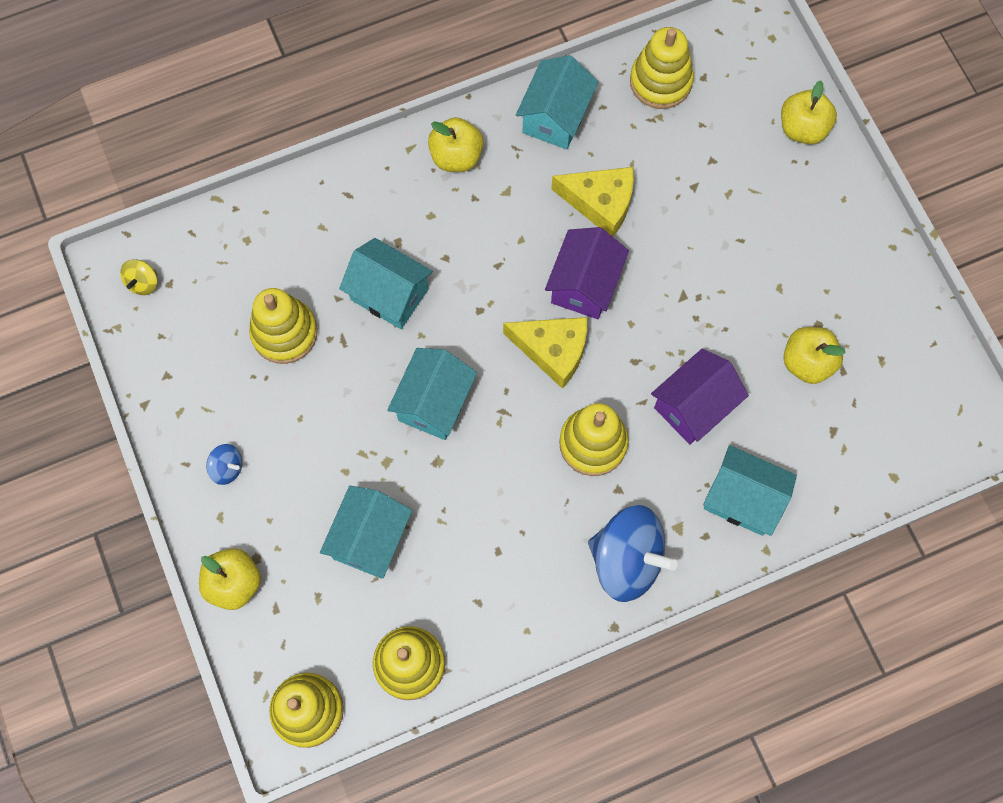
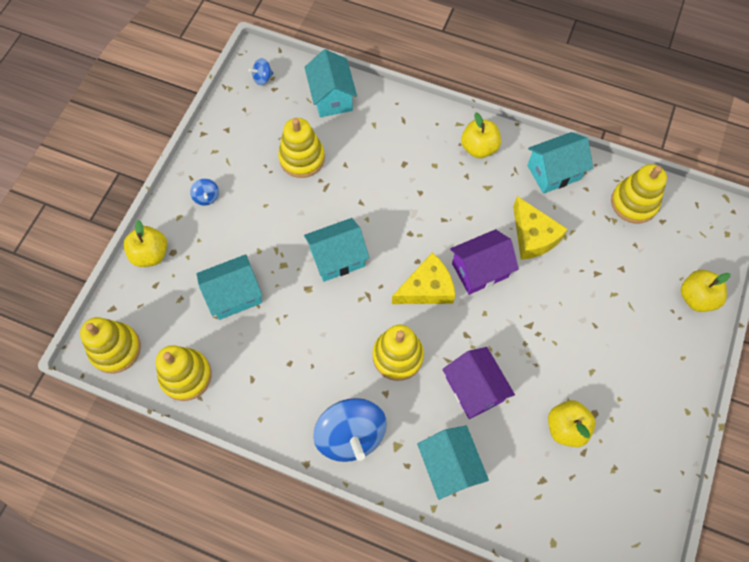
camera: 45 degrees right, 5 degrees down
(143, 283) = (262, 78): yellow spinning top -> blue spinning top
(389, 294) = (372, 185): turquoise house -> turquoise house (332, 97)
(553, 351) = (427, 288): yellow cheese -> yellow cheese turned 90 degrees counterclockwise
(694, 406) = (474, 389): purple house -> purple house turned 60 degrees clockwise

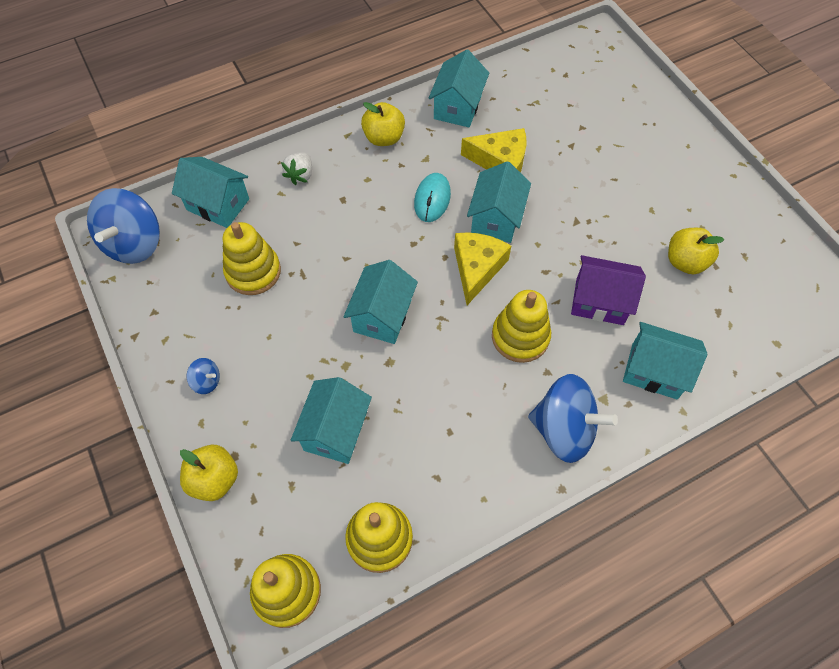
camera: 50 degrees left, 5 degrees down
(262, 78) = (134, 243): blue spinning top -> blue spinning top, size x2.29
(399, 124) = (300, 175): none -> white strawberry
(457, 217) = (432, 199): none -> turquoise mouse
(480, 270) = (496, 219): purple house -> turquoise house
(634, 203) = (534, 79): yellow stacking toy -> none
(696, 297) = (646, 102): yellow apple -> none

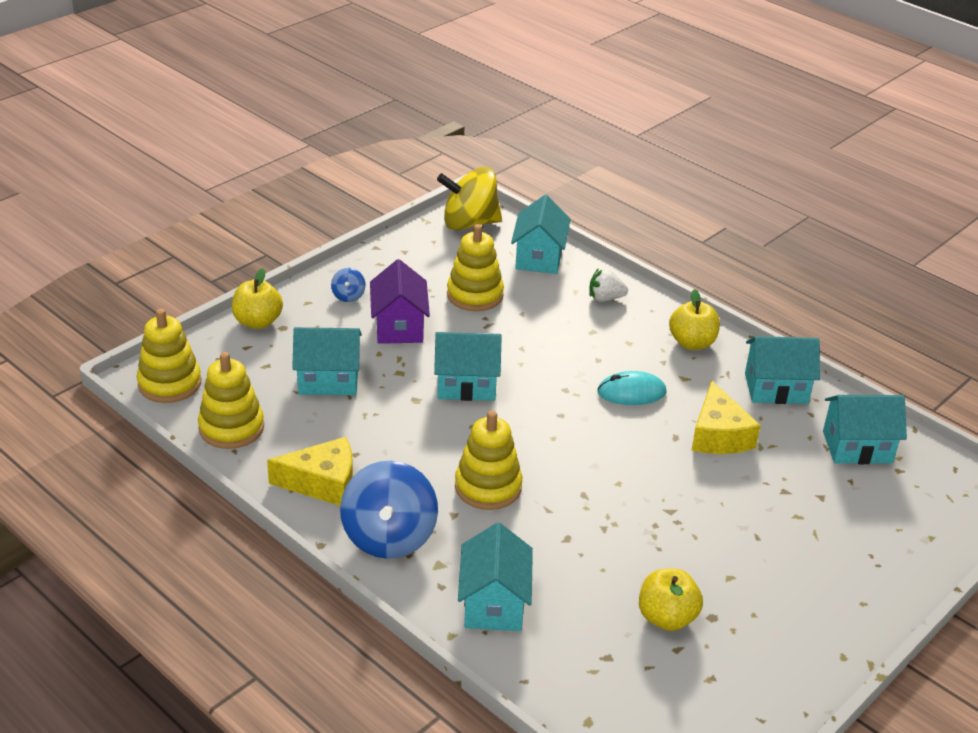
camera: 70 degrees right, 25 degrees down
(134, 243) = (469, 223): blue spinning top -> yellow spinning top
(477, 268) = (558, 441): yellow cheese -> yellow cheese (323, 483)
(496, 219) = (634, 444): turquoise house -> turquoise house (857, 447)
(599, 301) = (566, 545): purple house -> purple house (399, 327)

